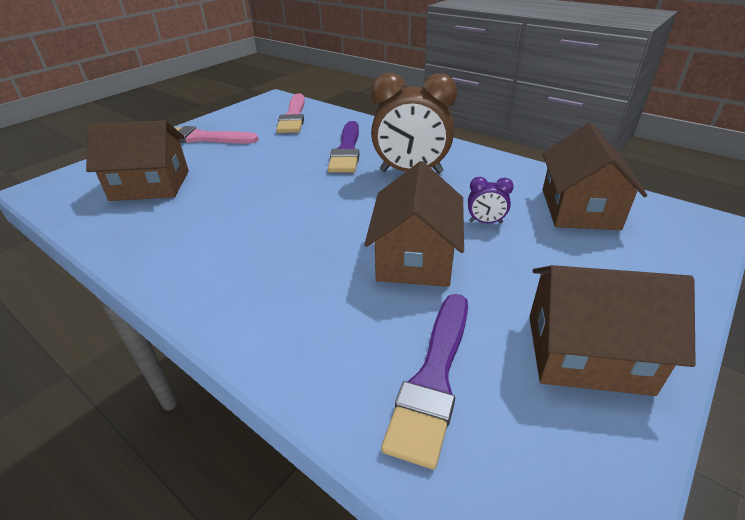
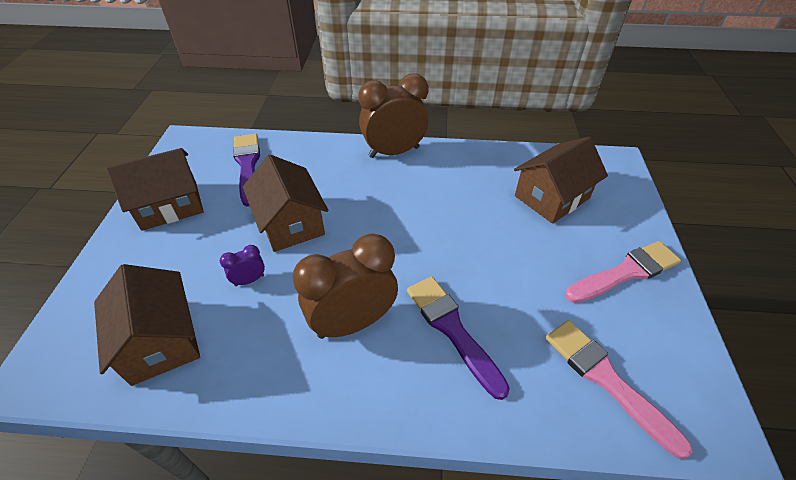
camera: 145 degrees right, 10 degrees up
(203, 295) = (394, 152): none -> brown clock

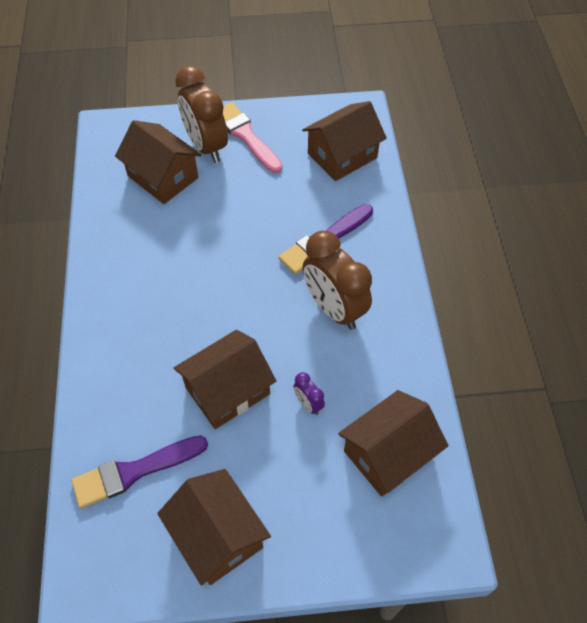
camera: 100 degrees left, 10 degrees up
(394, 152) = (99, 314): brown clock -> brown clock (206, 146)
(606, 380) = (342, 155): pink brush -> brown house

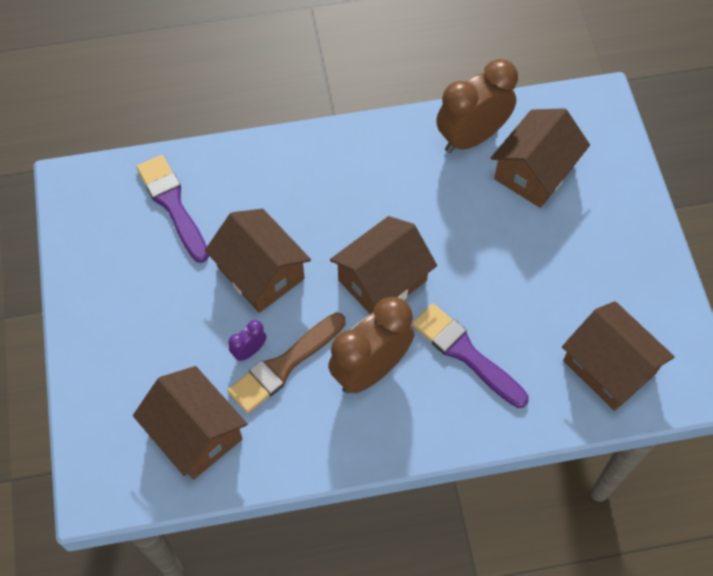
camera: 85 degrees right, 5 degrees up
(206, 146) = (592, 209): brown clock -> brown clock (471, 137)
(217, 535) = (112, 282): brown house -> brown house (382, 280)
(246, 136) = (619, 251): pink brush -> none
(325, 375) = (284, 365): none -> brown brush

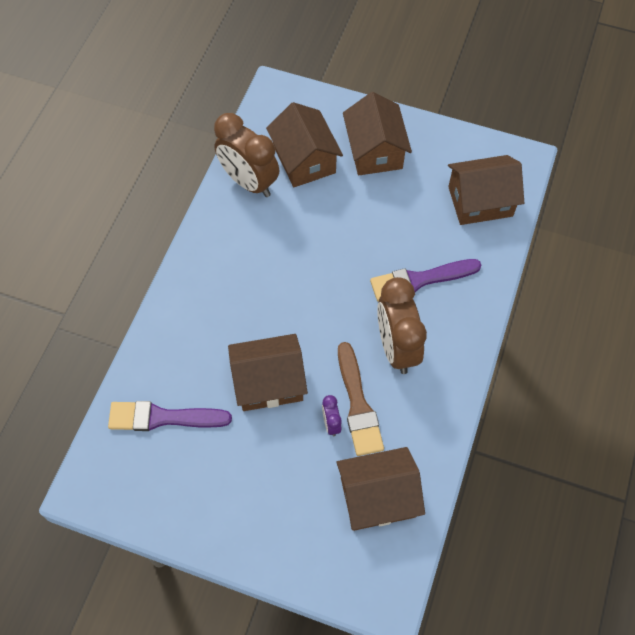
camera: 60 degrees left, 0 degrees up
(382, 280) = (329, 302): brown house -> brown house (375, 151)
(471, 137) = (249, 182): brown clock -> brown clock turned 45 degrees counterclockwise

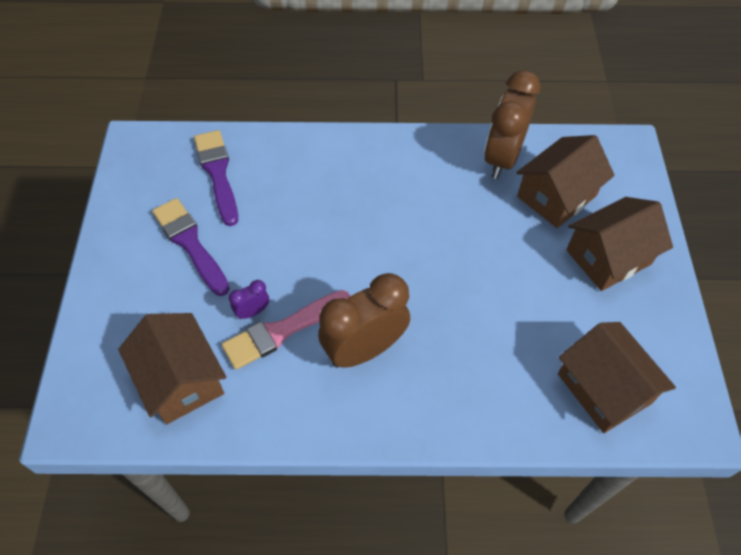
camera: 70 degrees right, 5 degrees down
(269, 382) = (281, 243): brown house -> none
(358, 404) = (282, 330): brown brush -> pink brush
(420, 280) = (461, 350): purple brush -> purple brush (190, 243)

